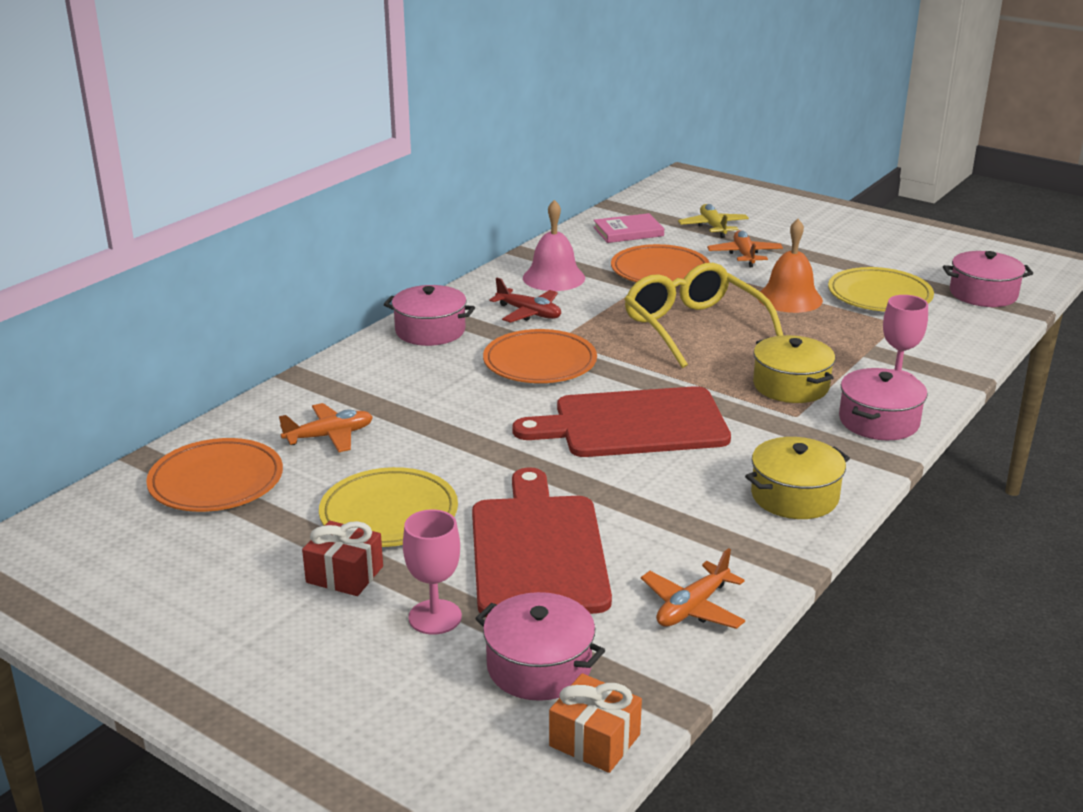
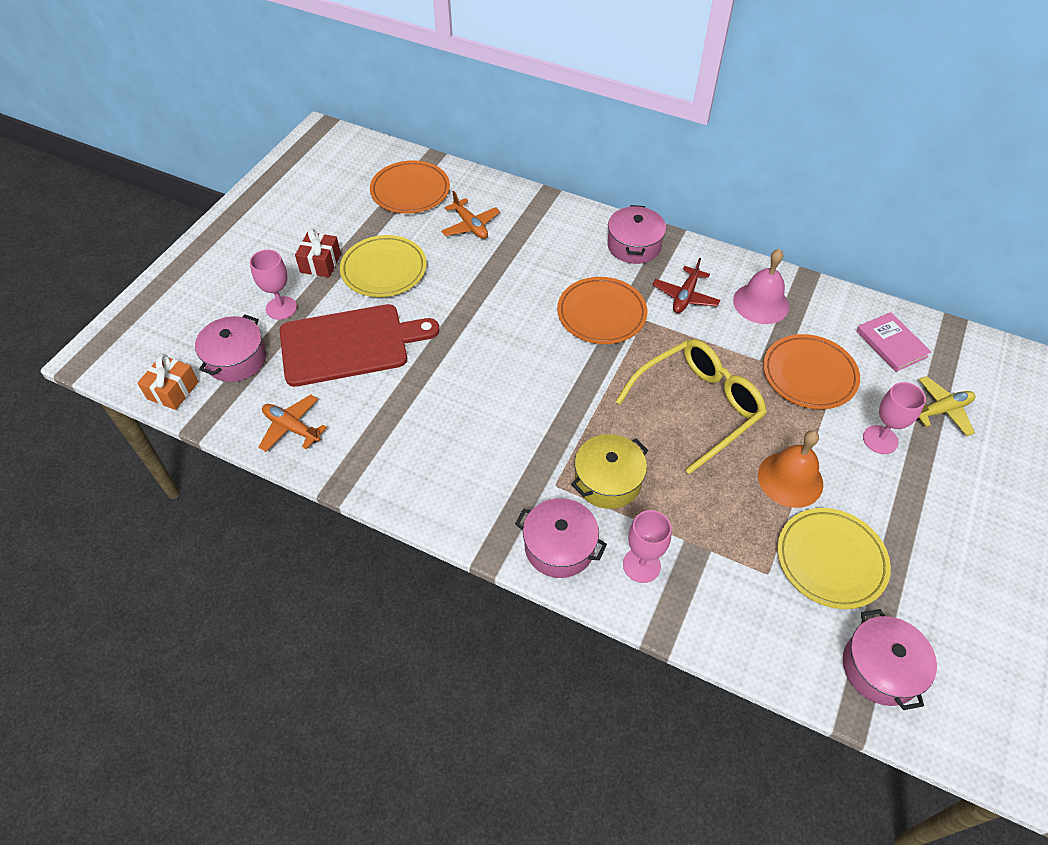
camera: 80 degrees right, 25 degrees up
(633, 424) = (519, 378): red cutting board -> none
(744, 255) = (880, 439): orange plane -> pink goblet
(794, 496) = (430, 484): yellow pot -> none

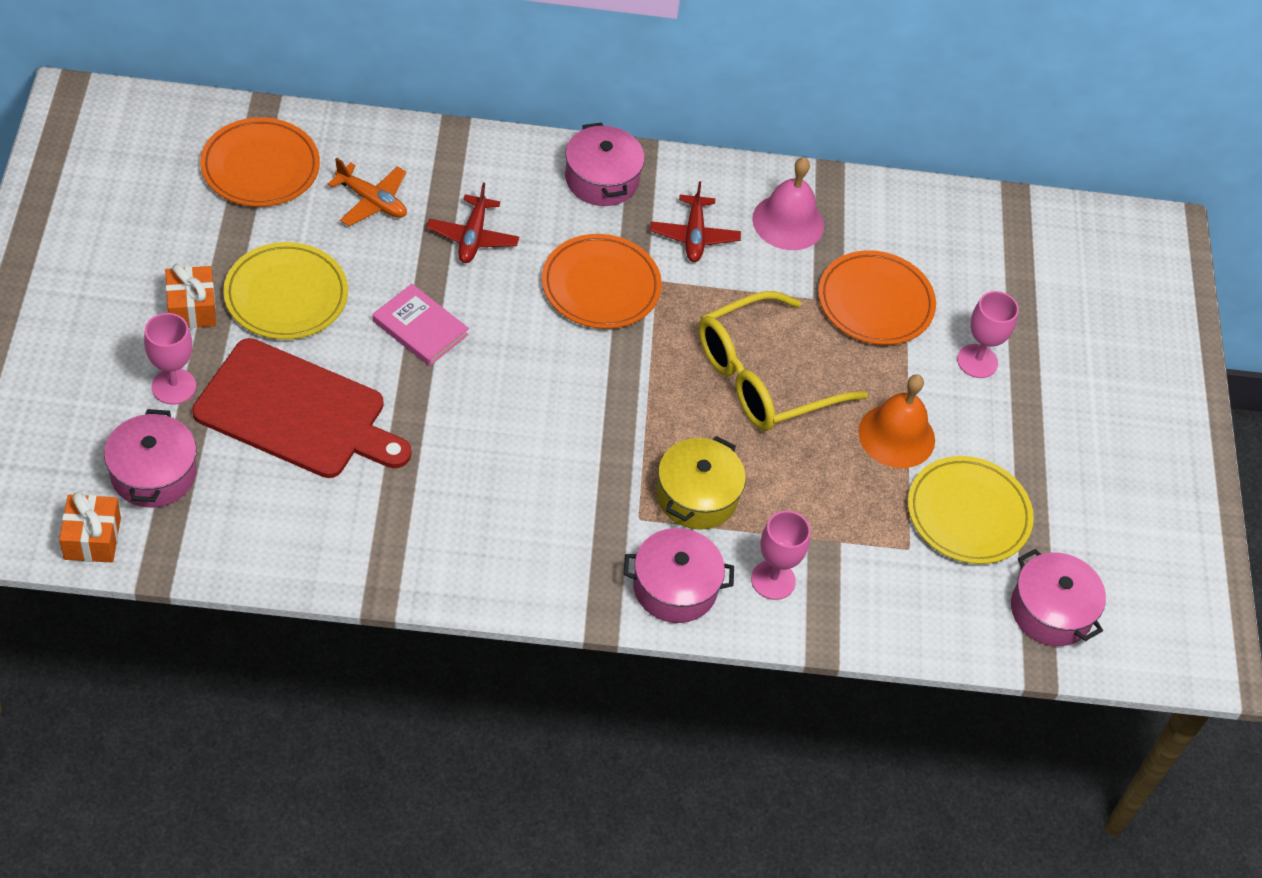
camera: 30 degrees left, 0 degrees up
(291, 428) = (281, 541): orange plane -> none
(320, 263) = (192, 308): red gift -> orange gift
(350, 344) = (296, 412): red cutting board -> red cutting board turned 60 degrees clockwise
(526, 262) = (473, 237): none -> red plane
(697, 407) = (763, 377): yellow glasses -> yellow glasses turned 150 degrees counterclockwise
(891, 344) = (954, 238): pink book -> pink book (420, 328)
(941, 410) = (1031, 308): yellow plane -> none

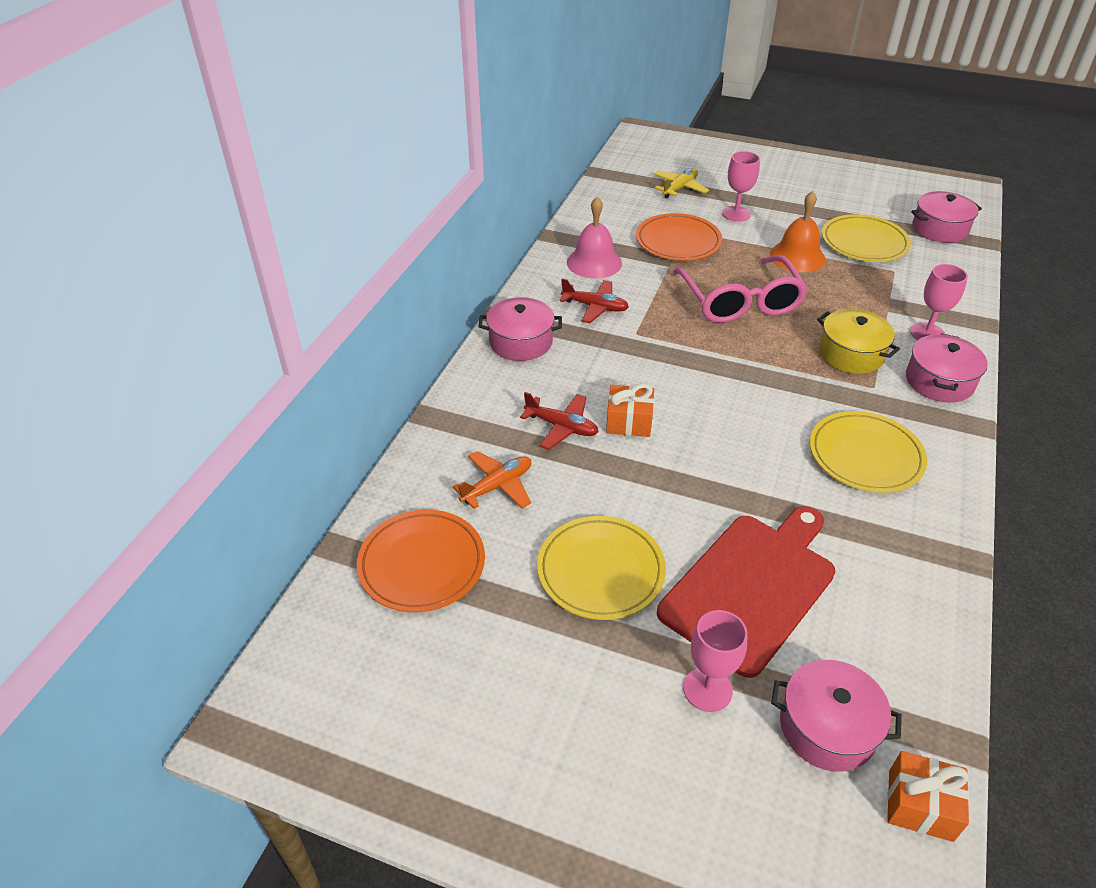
camera: 65 degrees left, 10 degrees down
(192, 308) = (600, 655): orange gift -> orange gift (629, 422)
(420, 328) = (660, 479): pink book -> none
(512, 507) = (865, 456): none -> yellow plate
(601, 286) = (635, 363): orange plate -> none
(763, 377) = (740, 301): yellow glasses -> pink glasses
(1016, 291) = (679, 188): none -> yellow plane

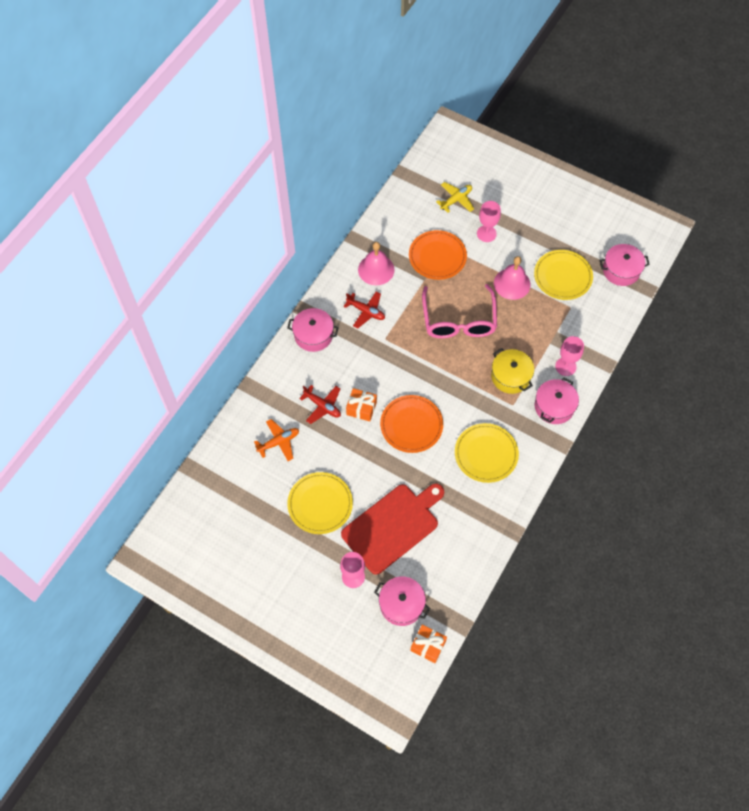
camera: 10 degrees right, 20 degrees up
(422, 564) = (231, 485): orange plate -> orange plate (411, 425)
(797, 256) = (512, 283): orange bell -> pink bell

